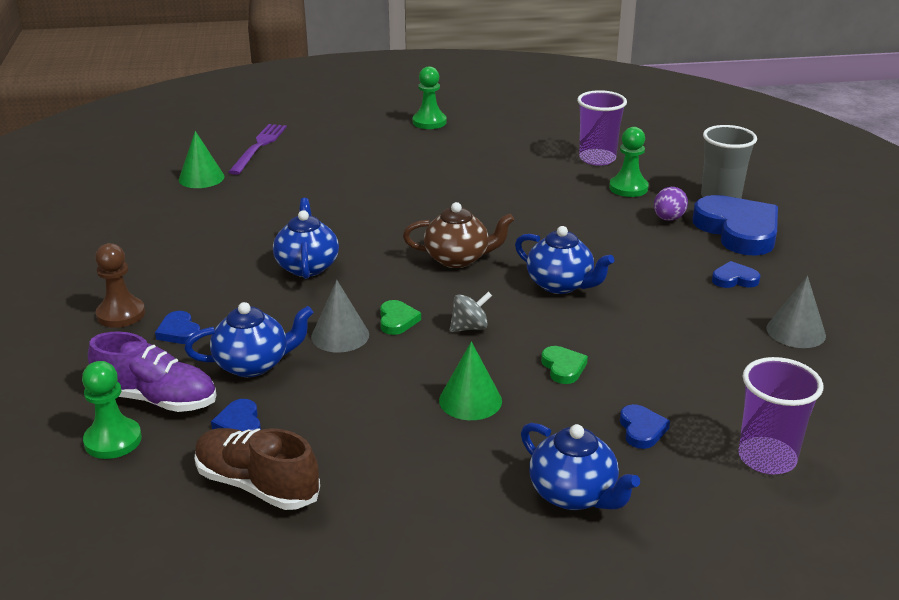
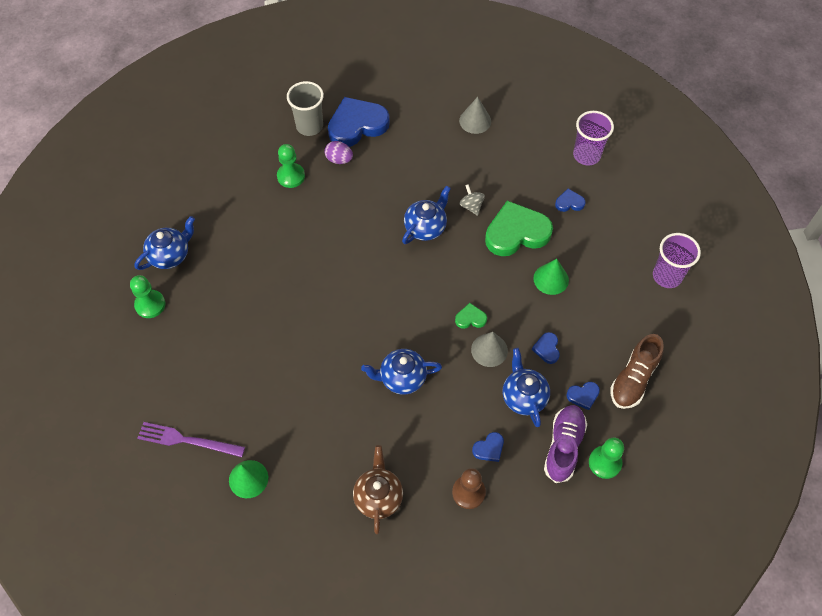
camera: 90 degrees left, 30 degrees up
(458, 259) = (392, 284): brown teapot -> brown teapot (378, 496)
(470, 327) = (477, 278): grey spinning top -> grey spinning top (471, 206)
(563, 367) = (516, 233): green heart -> green heart, size x2.25
(574, 495) = (622, 236): blue teapot -> blue teapot (170, 255)
(597, 159) = (239, 190): purple cup -> purple cup (667, 276)
(734, 279) = (418, 138): blue heart -> blue heart (547, 349)

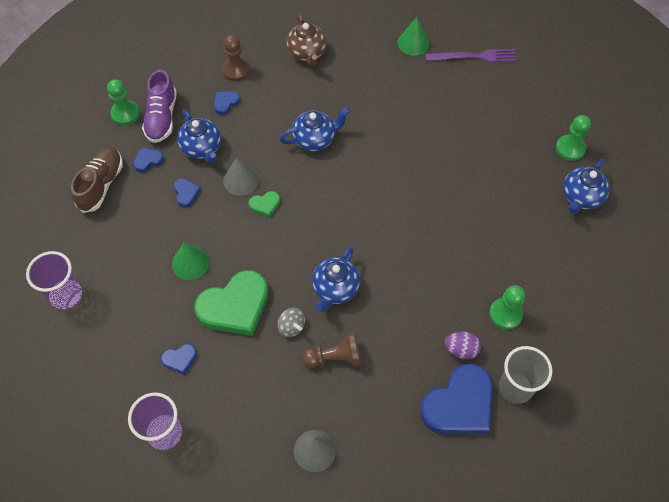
camera: 165 degrees right, 0 degrees up
(442, 176) = (334, 357): none -> brown pawn

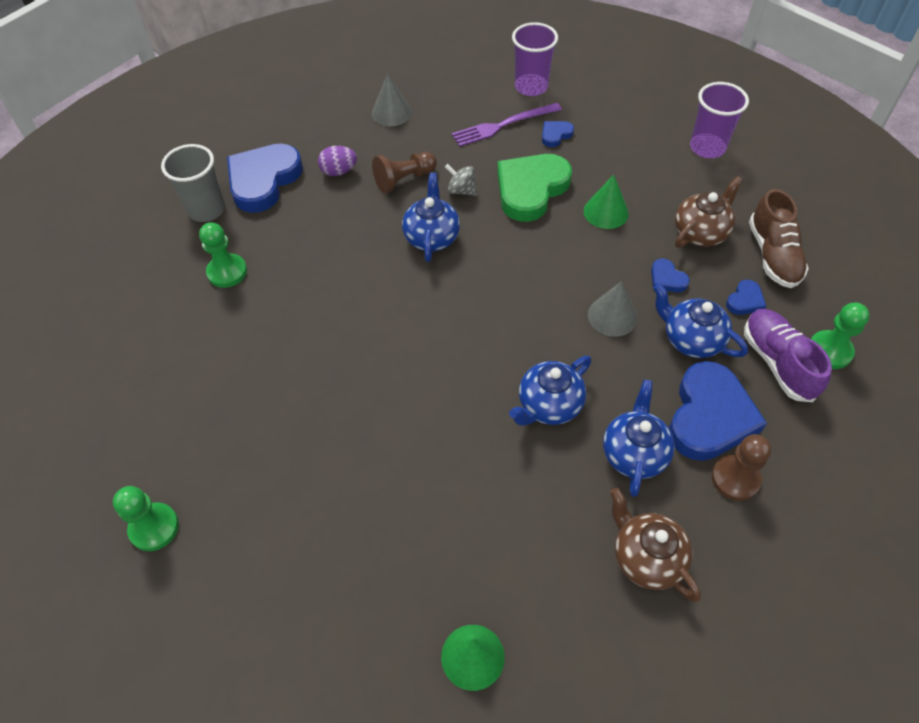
camera: 160 degrees right, 5 degrees down
(135, 220) = (700, 233): none -> brown teapot
(225, 103) = (709, 416): blue heart -> blue heart, size x2.25
(265, 205) = (563, 297): green heart -> none
(461, 350) = (272, 224): purple egg -> purple egg (339, 171)
(474, 56) = (348, 668): purple fork -> purple fork (503, 125)
(581, 197) = (136, 449): blue teapot -> blue teapot (634, 453)

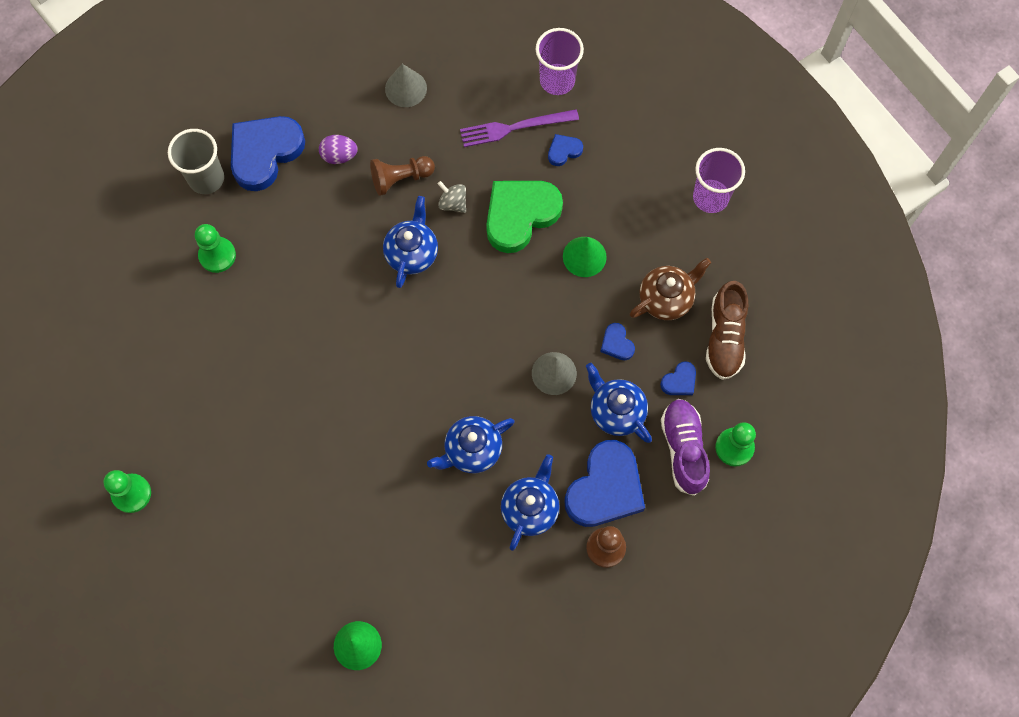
camera: 10 degrees right, 15 degrees up
(646, 557) = (511, 598): brown teapot -> none

